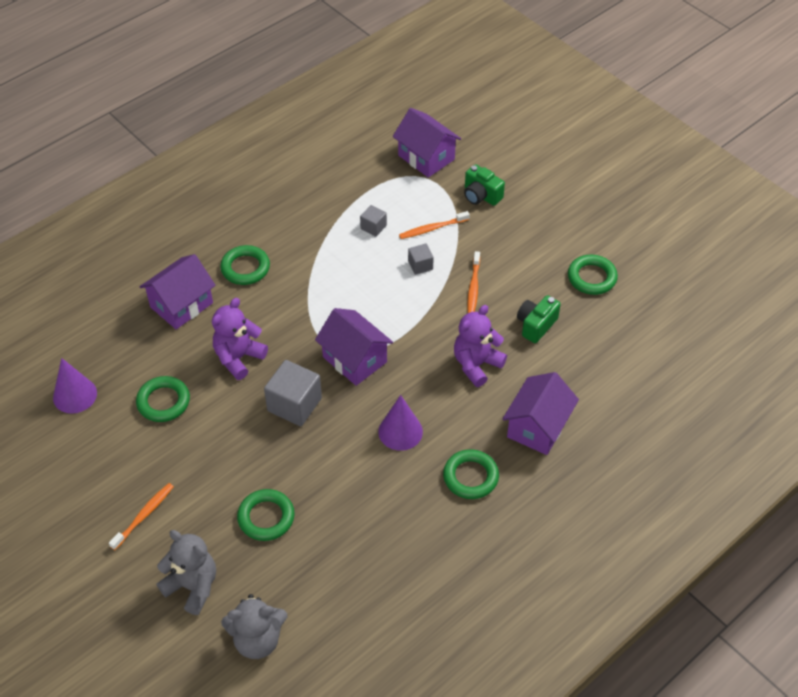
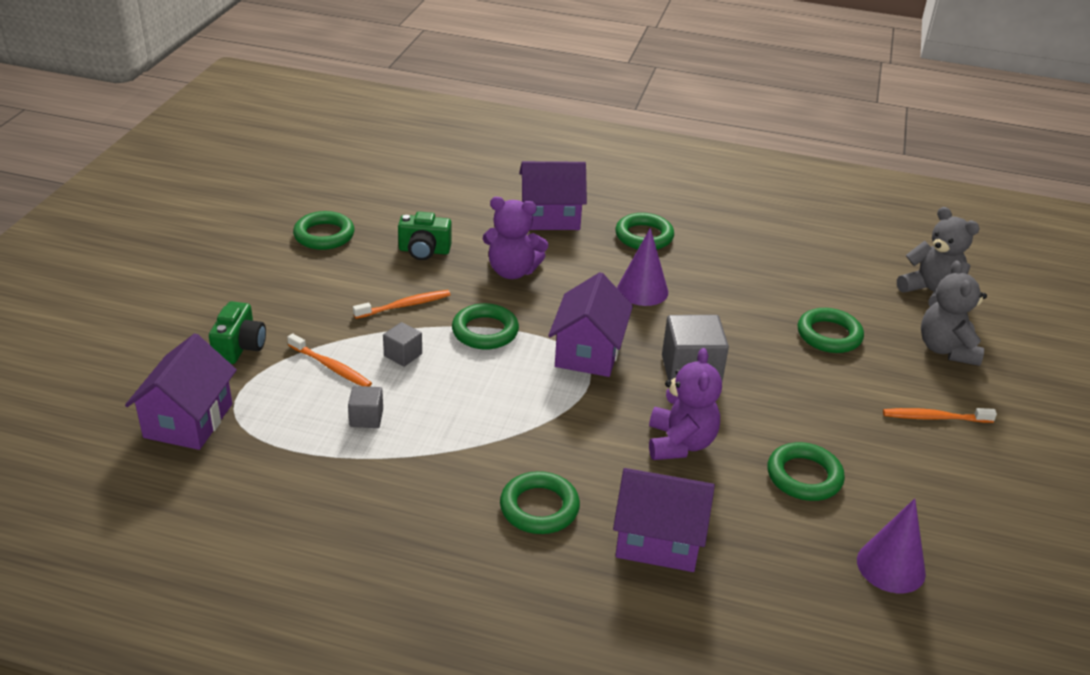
camera: 125 degrees left, 15 degrees down
(238, 358) = (680, 443): purple teddy bear -> purple teddy bear turned 90 degrees counterclockwise
(416, 316) = (485, 331): none -> green ring

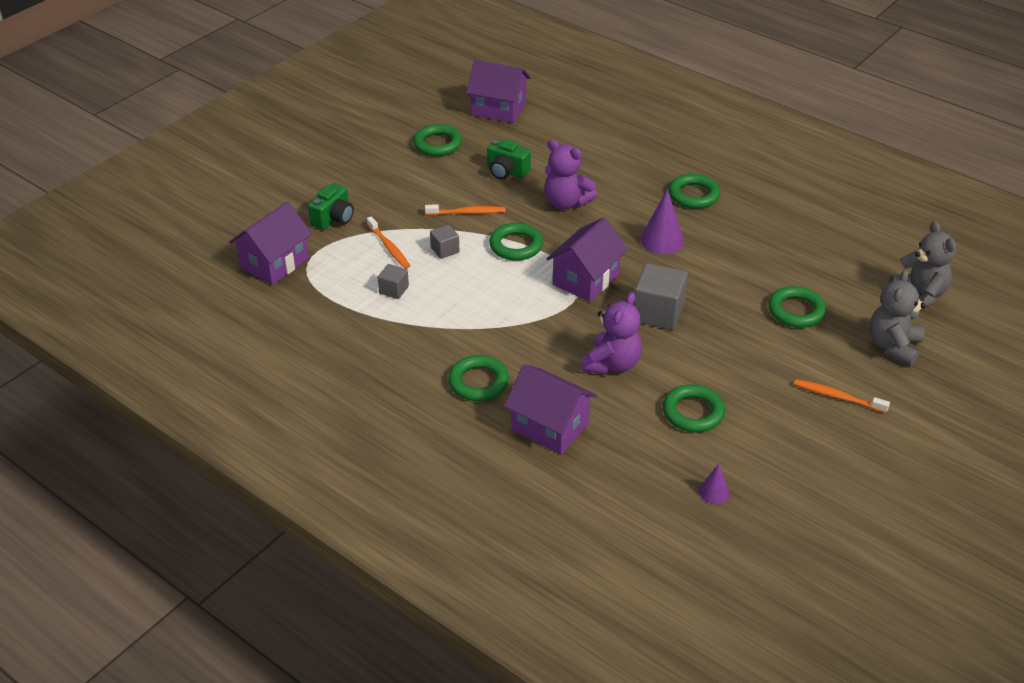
camera: 25 degrees right, 5 degrees up
(550, 217) = (625, 163): purple house -> purple house (498, 109)
(891, 566) = (714, 492): purple cone -> purple cone, size x0.56

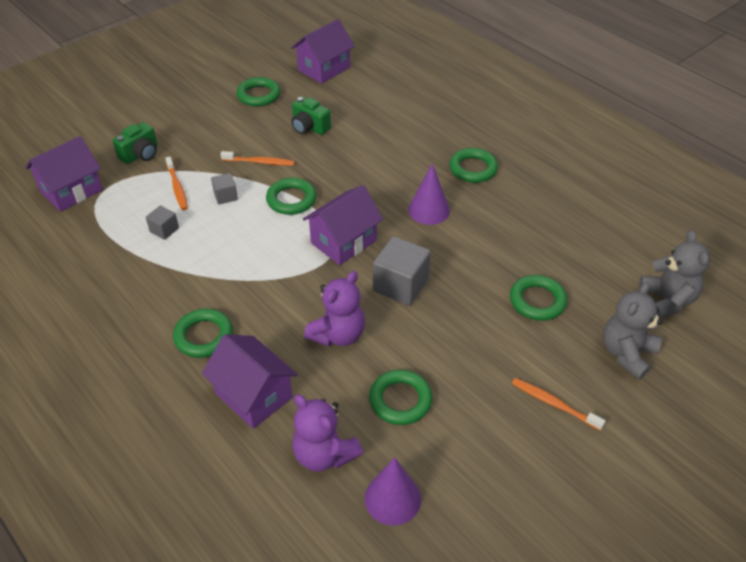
camera: 10 degrees right, 5 degrees up
(498, 109) = (324, 69): purple house -> purple house turned 75 degrees counterclockwise
(566, 202) = (352, 162): purple teddy bear -> purple teddy bear (324, 454)
(714, 492) = (392, 498): purple cone -> purple cone, size x1.77

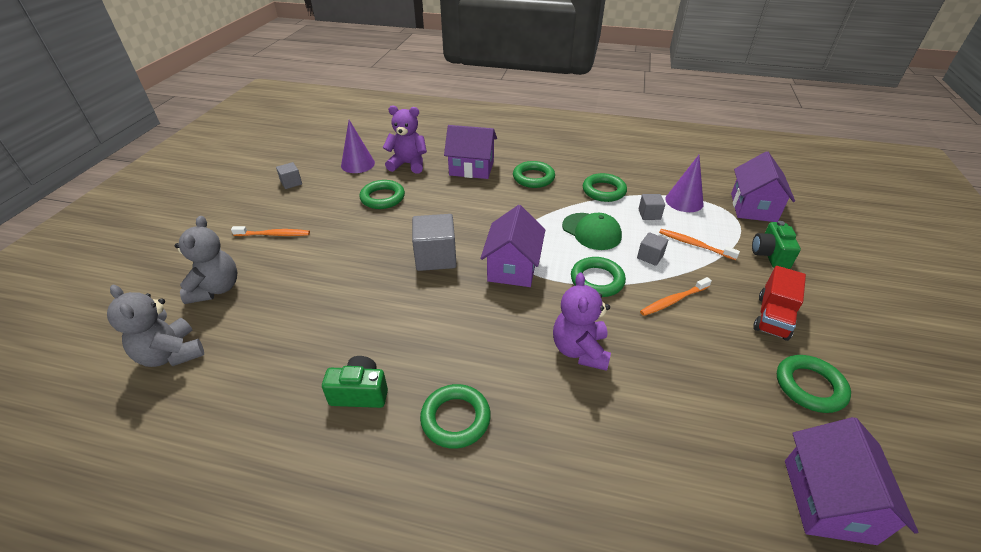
camera: 145 degrees right, 5 degrees down
(215, 126) = (772, 317): none -> red truck
(237, 240) = (591, 231): none -> green cap
(309, 127) = (692, 371): green camera -> green camera (360, 393)
(338, 334) = (452, 211): purple teddy bear -> purple teddy bear (580, 350)
(429, 210) = (465, 334): purple cone -> purple cone (684, 201)
(506, 505) = (291, 183): none -> grey cube
(537, 301) = (309, 296): green ring -> green ring (603, 191)

